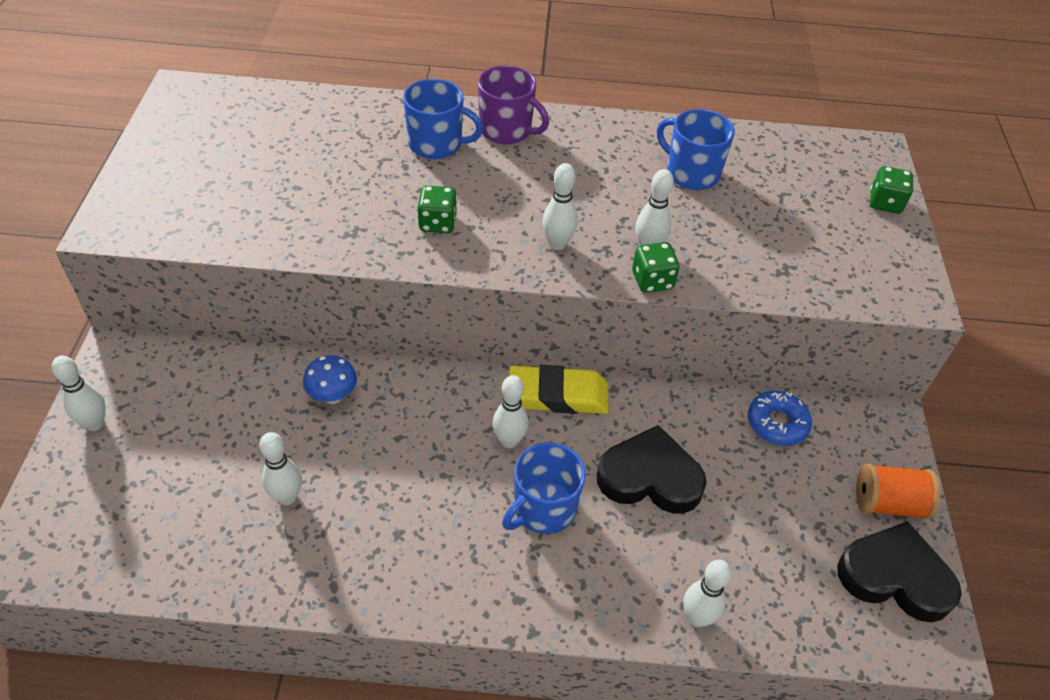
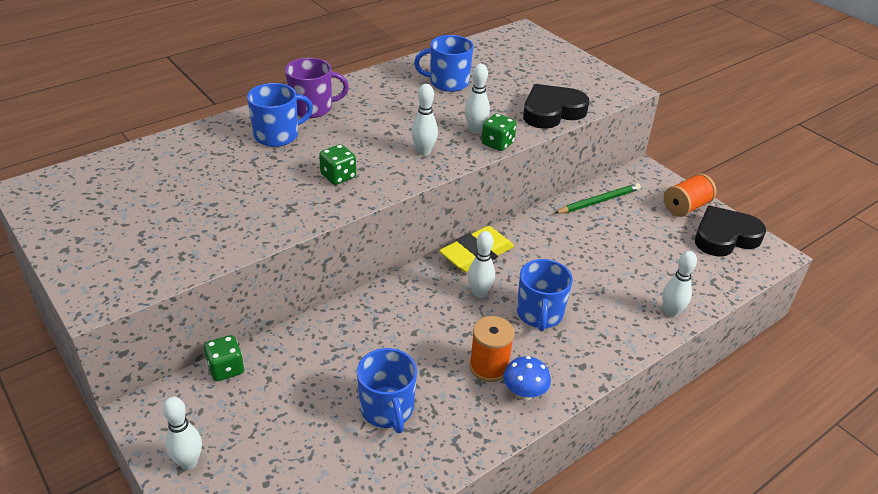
camera: 40 degrees left, 10 degrees down
(287, 497) = (387, 409): white bowling pin -> blue mug
(333, 396) = (343, 336): blue mushroom -> blue mushroom (524, 393)
(424, 526) = (489, 367): none -> orange spool
(650, 477) = (572, 264): black heart -> black heart (552, 112)
(777, 423) = (598, 201): blue donut -> green pencil
(885, 203) = (558, 53): green dice -> green dice (226, 369)

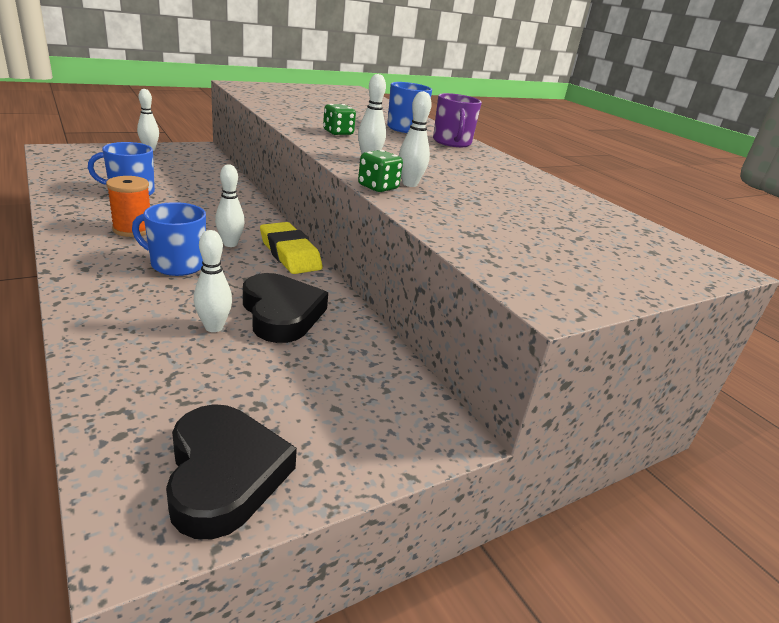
camera: 95 degrees right, 10 degrees down
(226, 369) = (216, 163): green dice -> none
(448, 83) = (520, 193): blue mug -> none
(524, 393) = (85, 236): blue mushroom -> none
(552, 112) = (456, 229): black heart -> black heart (281, 314)
(598, 201) = (366, 356): green pencil -> none
(671, 312) = (101, 347): white bowling pin -> white bowling pin (214, 327)
(686, 207) = (329, 451): orange spool -> none

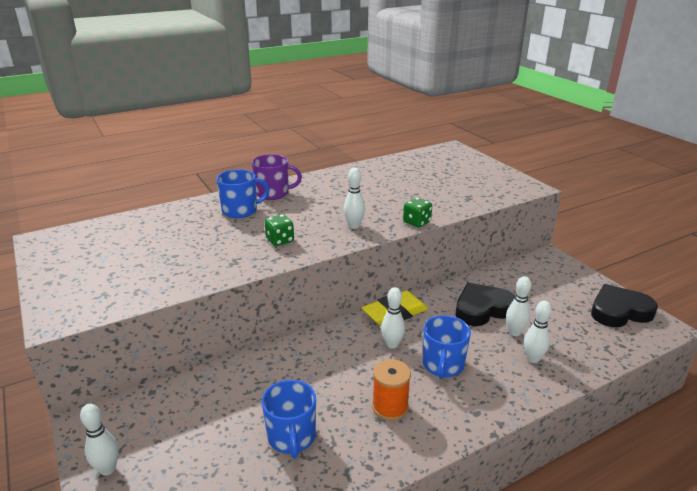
camera: 85 degrees left, 0 degrees up
(409, 184) = (400, 212): white bowling pin -> white bowling pin (532, 359)

